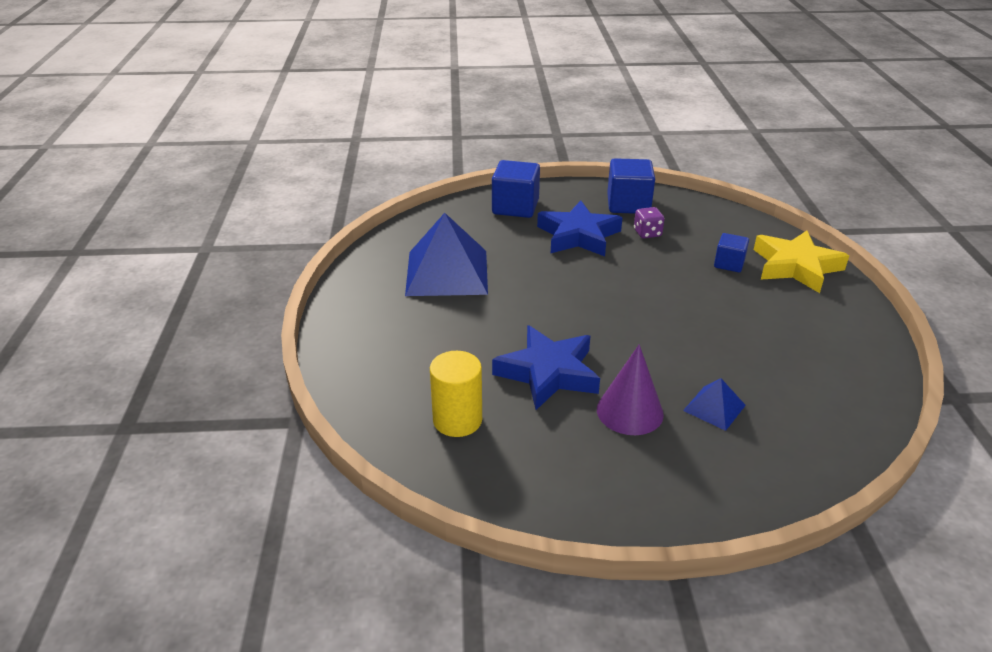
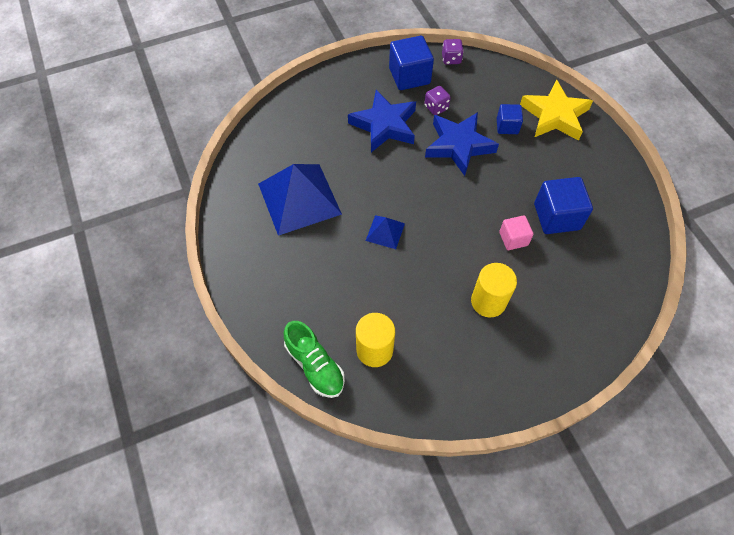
camera: 20 degrees left, 25 degrees up
(376, 415) = (315, 365): none -> green shoe
(515, 207) = (321, 104): blue cube -> blue cube (556, 216)
(548, 373) = (419, 282): blue star -> blue star (458, 145)
(629, 411) = (488, 301): purple cone -> yellow cylinder
(684, 200) = (451, 59): none -> purple dice
(691, 361) = (513, 239): none -> pink cube
(714, 407) = (542, 279): blue pyramid -> blue pyramid (385, 232)

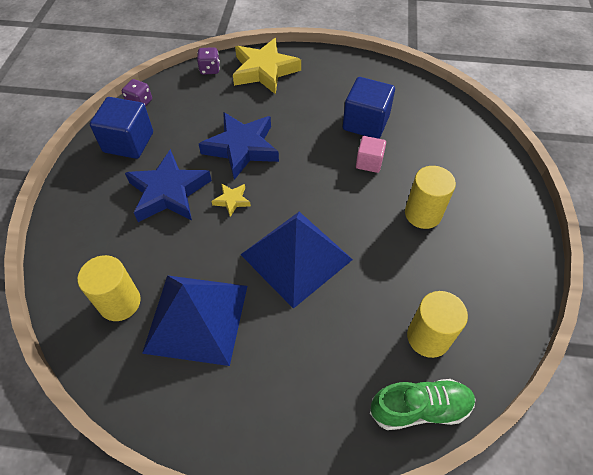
camera: 60 degrees left, 5 degrees down
(283, 151) = (120, 302): none -> yellow cylinder
(385, 232) = (296, 257): blue pyramid -> blue pyramid, size x2.15
(405, 166) = (232, 200): none -> yellow star
(436, 107) = (184, 142): purple dice -> purple dice (210, 69)
(507, 126) = (249, 105): blue cube -> none

